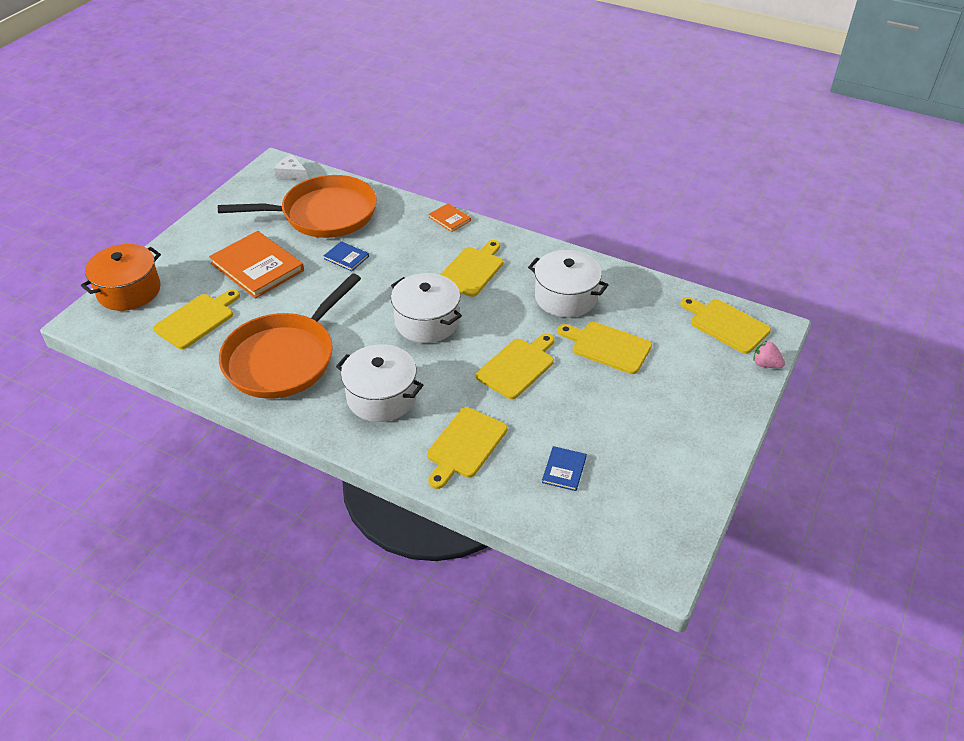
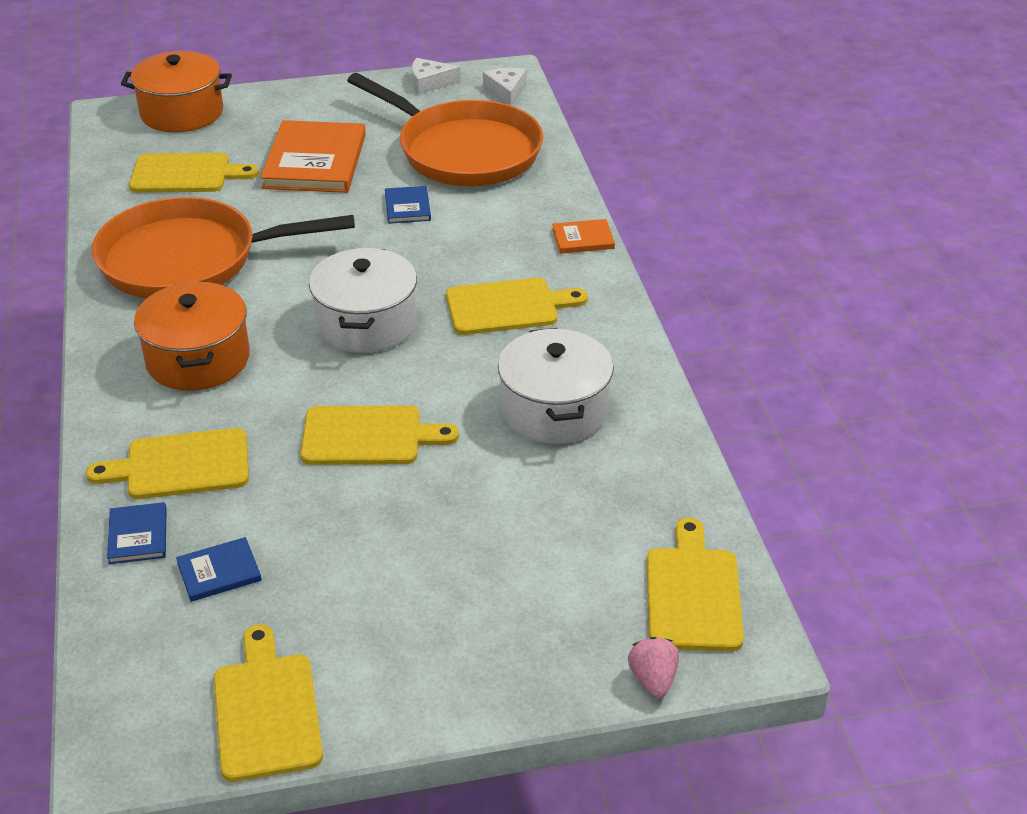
camera: 50 degrees right, 5 degrees down
(243, 192) = (429, 83): none -> white cheese
(381, 397) = (198, 359): white pot -> orange pot
(449, 219) = (583, 239): orange book -> orange book turned 75 degrees clockwise
(504, 488) = (138, 535): none -> blue book
(607, 347) = (499, 496): yellow cutting board -> yellow cutting board (266, 710)

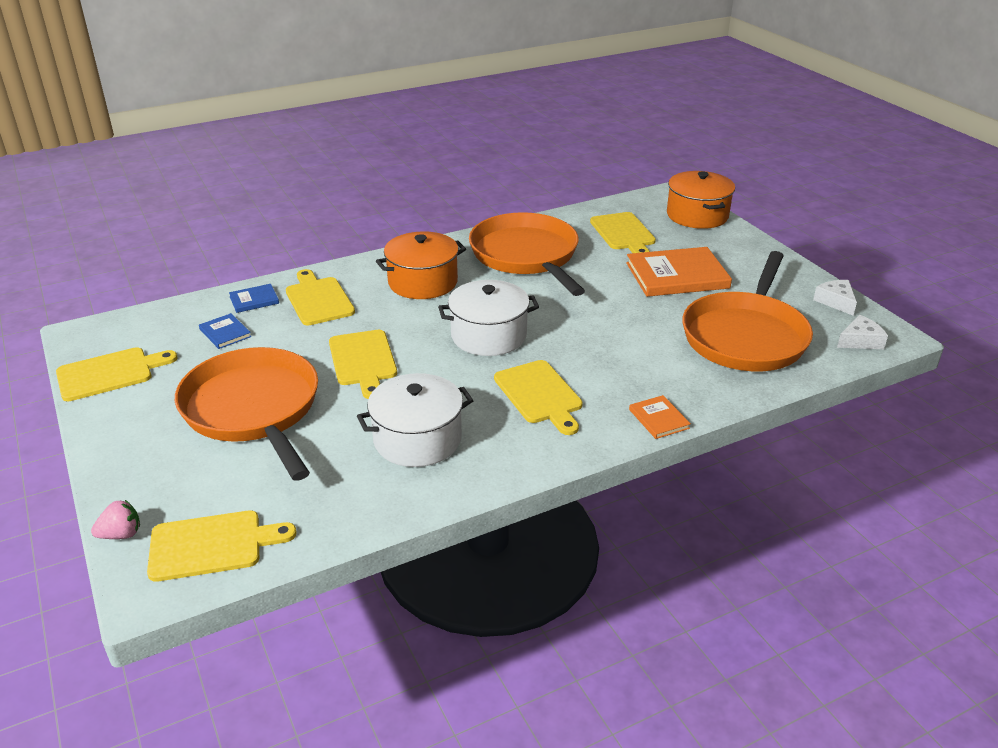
camera: 75 degrees right, 5 degrees down
(407, 207) = (645, 325): blue book -> none
(435, 548) = (253, 409): none -> orange pan

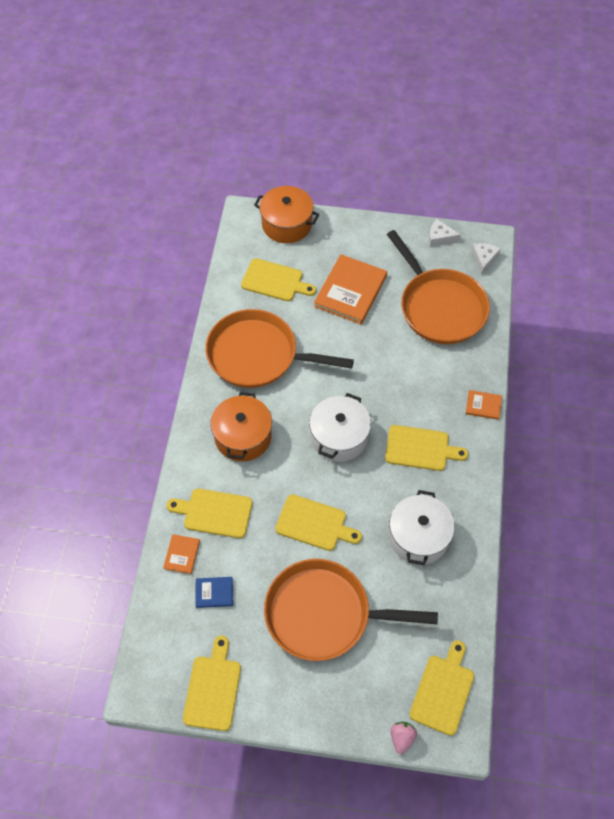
camera: 55 degrees left, 25 degrees up
(254, 300) = (182, 554): blue book -> orange book

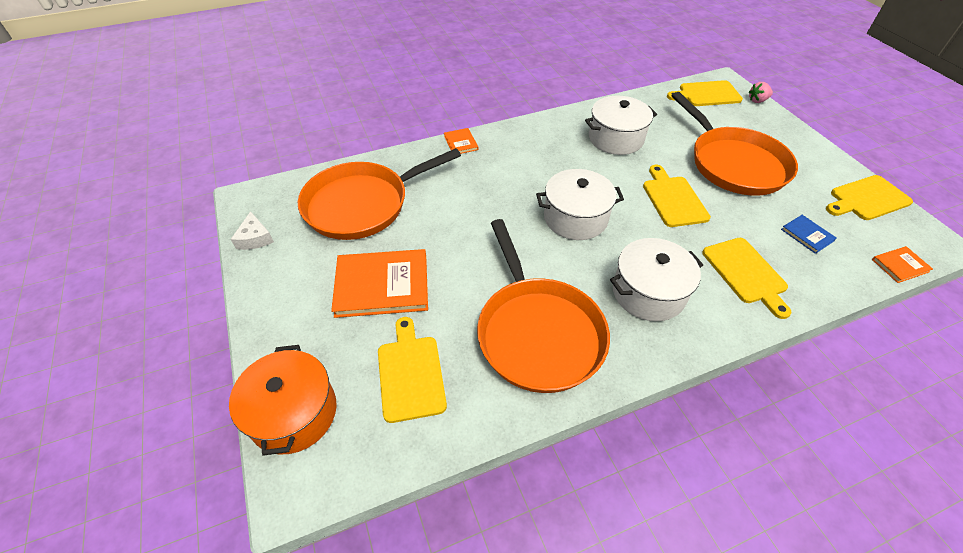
camera: 120 degrees left, 10 degrees down
(182, 554) = (810, 276): orange book -> orange book (900, 265)
(243, 436) = (648, 292): orange pot -> white pot
(420, 448) = (536, 163): yellow cutting board -> none
(440, 307) = (362, 204): orange pan -> orange pan turned 150 degrees counterclockwise
(484, 259) = (275, 194): white cheese -> none

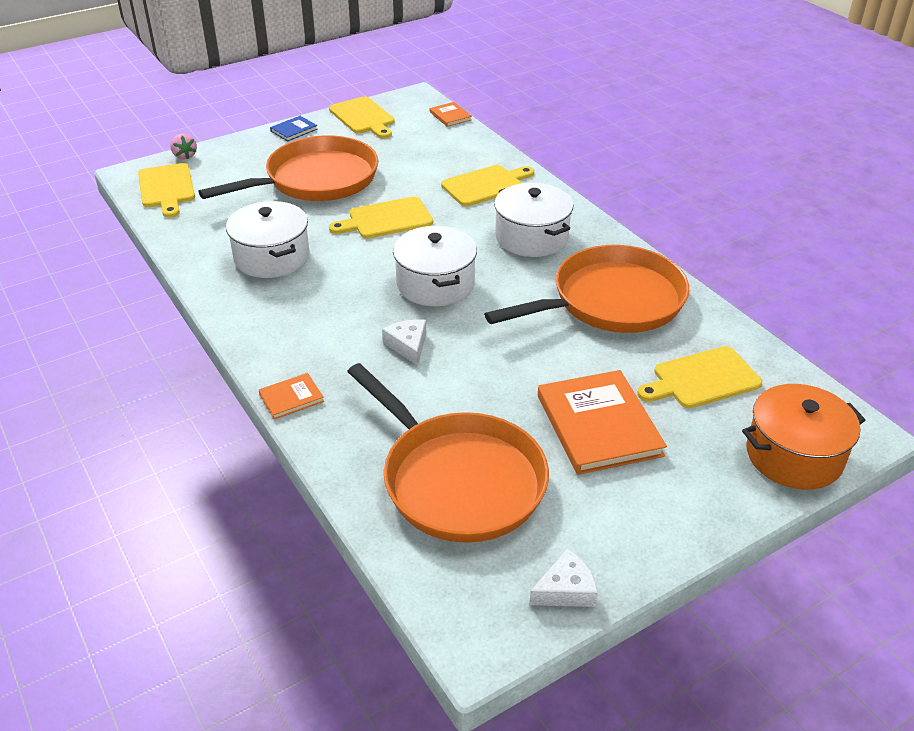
camera: 100 degrees left, 10 degrees down
(500, 196) = (408, 345): none -> white cheese
(807, 235) = (423, 151): blue book -> blue book (294, 130)

